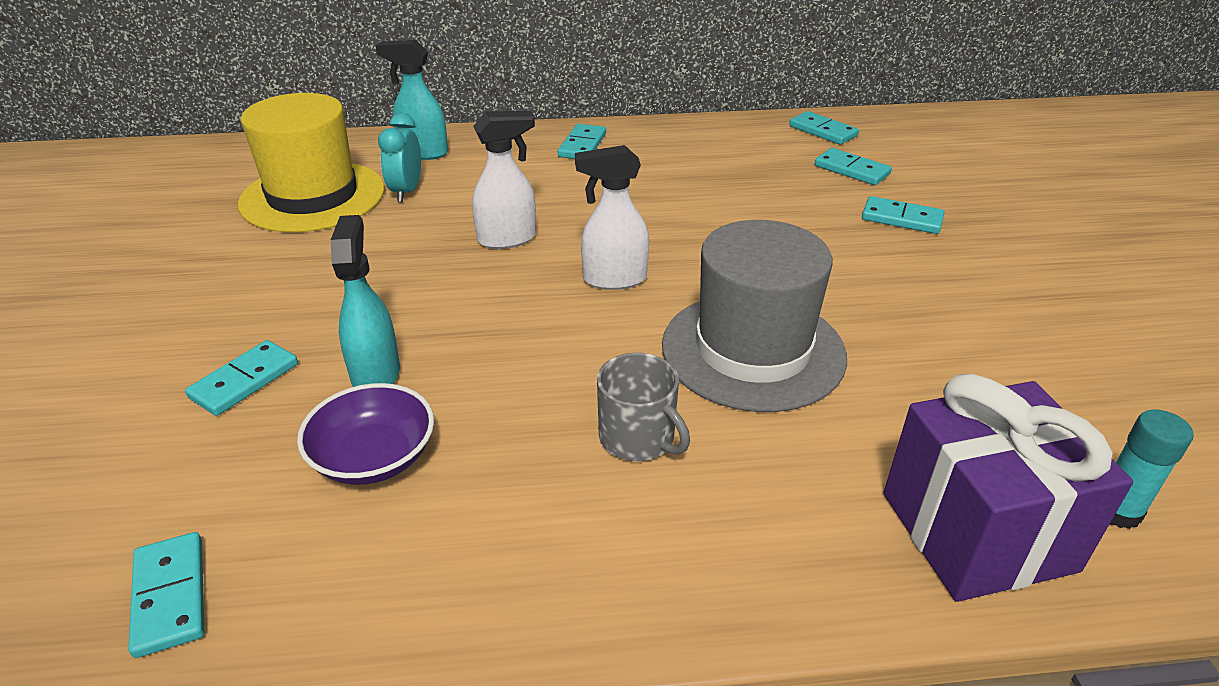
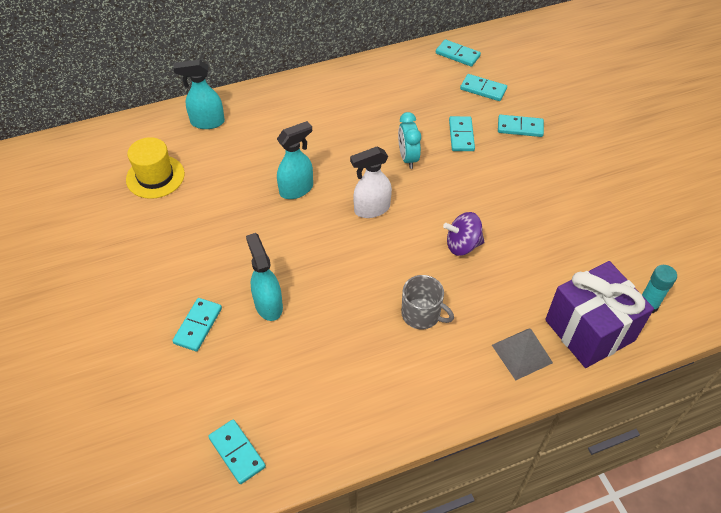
camera: 15 degrees left, 15 degrees up
(313, 196) = (155, 177): yellow hat -> yellow hat, size x0.62
(374, 457) = (294, 356): purple bowl -> none
(406, 192) = (214, 161): turquoise clock -> turquoise clock (408, 158)
(507, 239) = (297, 189): white spray bottle -> turquoise spray bottle
(582, 145) = (309, 96): turquoise domino -> turquoise domino (461, 135)
(753, 350) = (462, 245): grey hat -> purple spinning top
(818, 544) = (522, 354): none -> grey pyramid

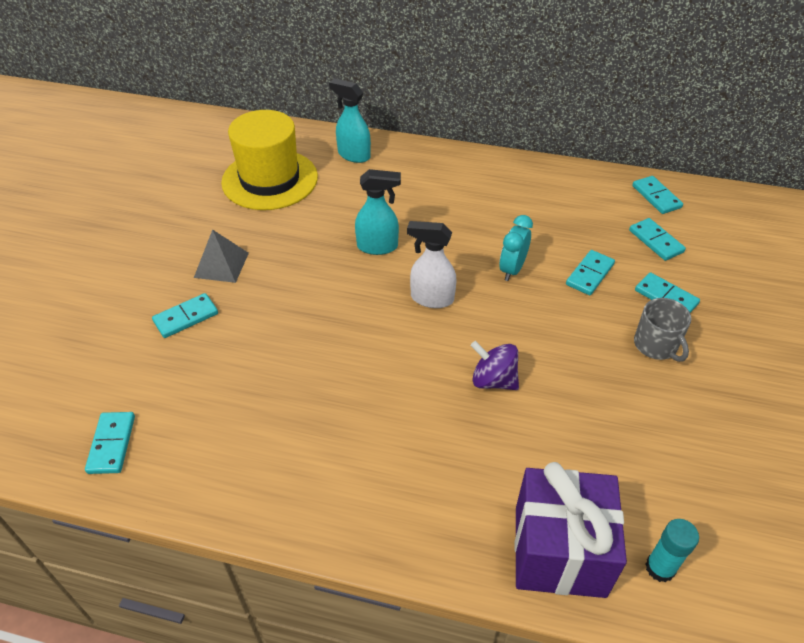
camera: 35 degrees right, 5 degrees down
(155, 177) = (270, 179): yellow hat -> yellow hat, size x1.60
(268, 305) = (258, 333): turquoise spray bottle -> none
(422, 314) = (389, 423): grey mug -> grey mug (656, 345)
(522, 354) = (457, 527): grey pyramid -> grey pyramid (221, 265)

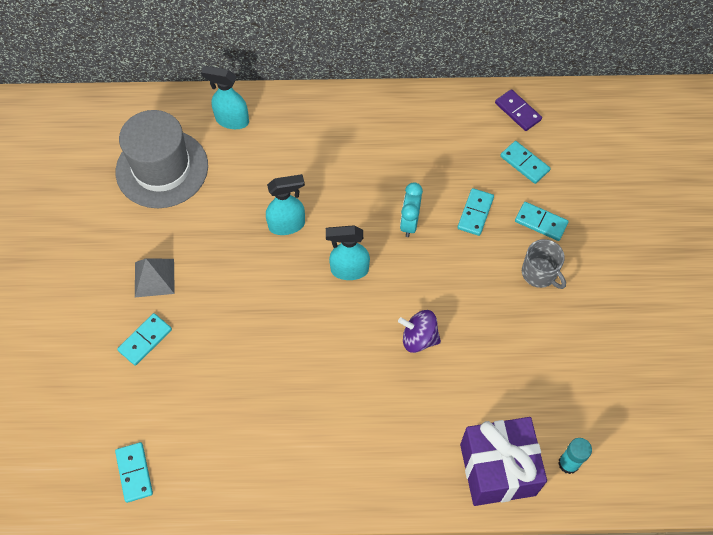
camera: 15 degrees left, 15 degrees up
(270, 179) = (162, 168): yellow hat -> grey hat
(431, 298) = (349, 270): white spray bottle -> turquoise spray bottle
(656, 197) = (517, 111): turquoise domino -> purple domino

